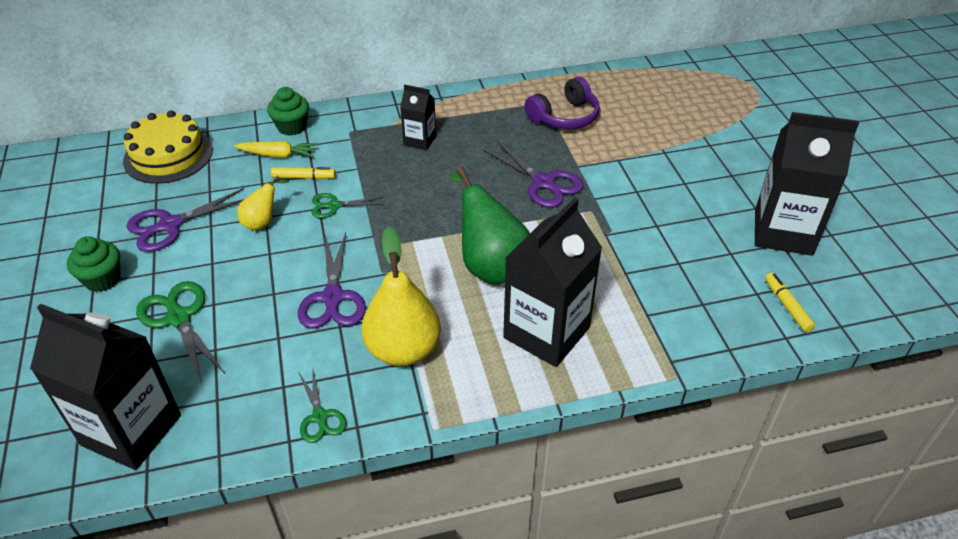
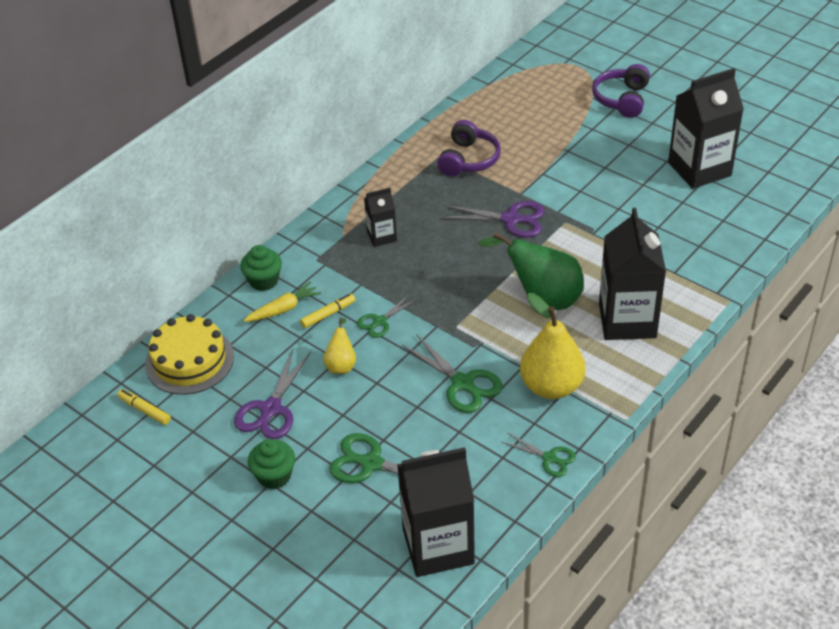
camera: 35 degrees left, 0 degrees up
(333, 298) = (463, 384): purple scissors -> green scissors
(768, 133) = (622, 99): none -> purple headphones
(787, 306) = (747, 218): yellow marker -> yellow marker (144, 410)

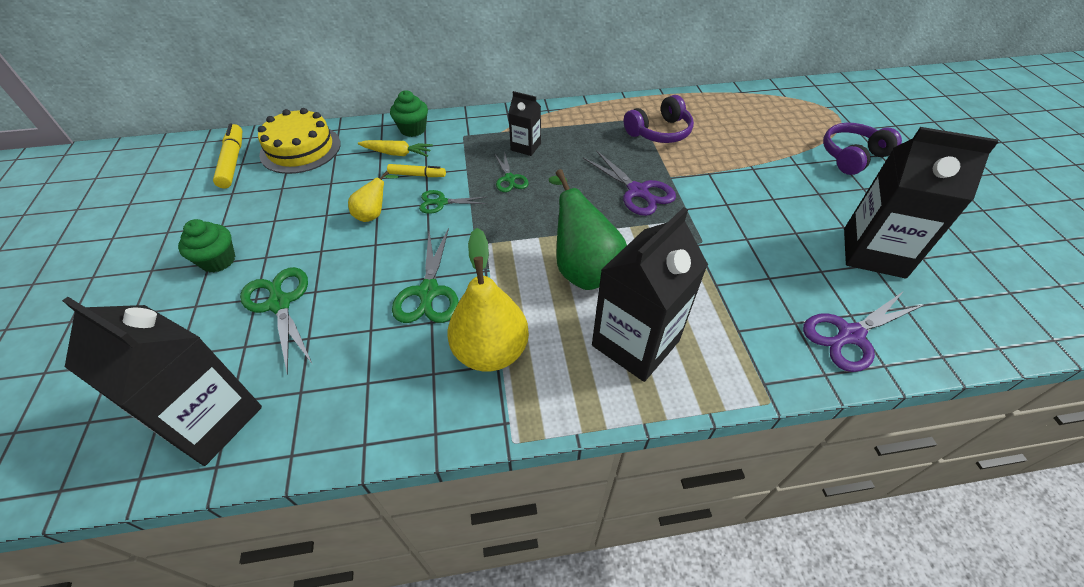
camera: 40 degrees right, 5 degrees up
(144, 410) = (233, 161): yellow marker -> yellow marker, size x1.59
(270, 409) = (289, 212): purple scissors -> purple scissors (850, 335)
(550, 458) = (399, 420): green scissors -> green scissors (510, 179)

